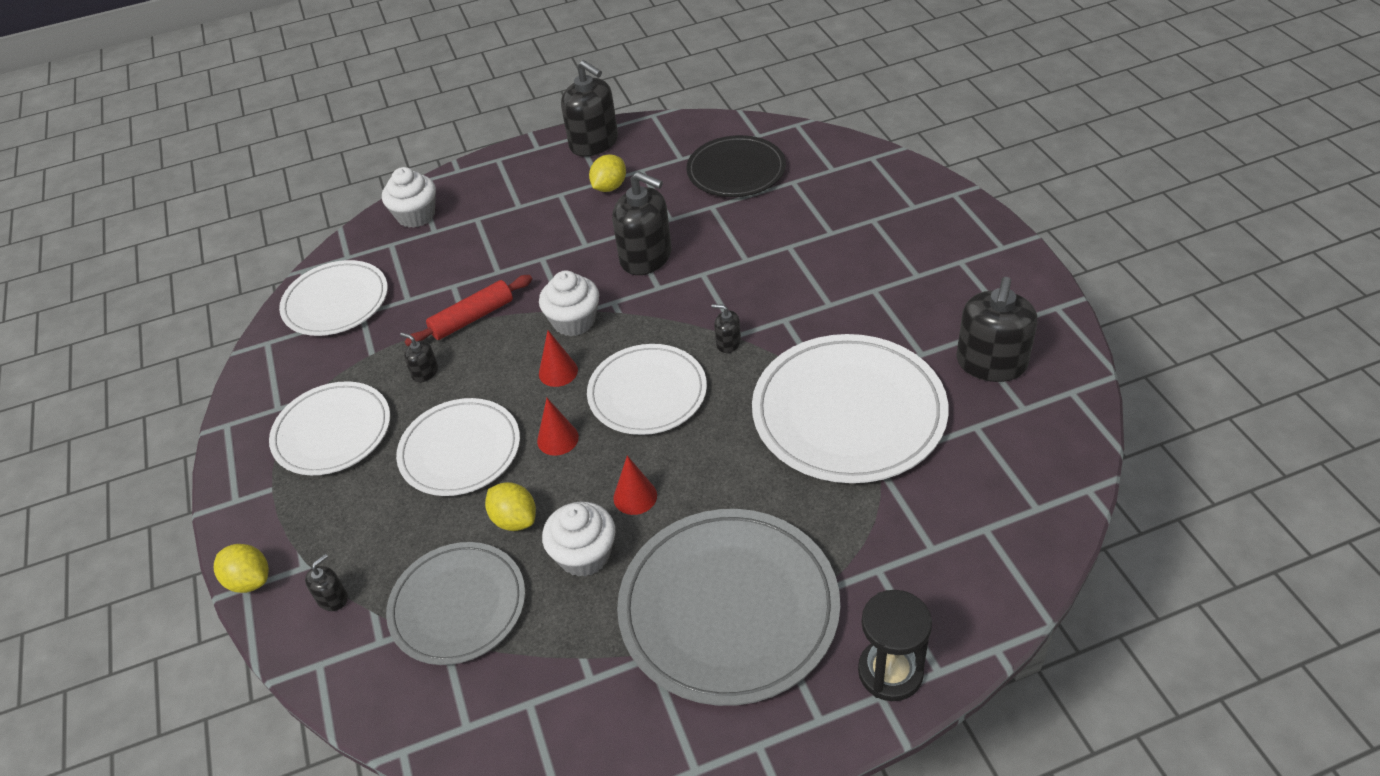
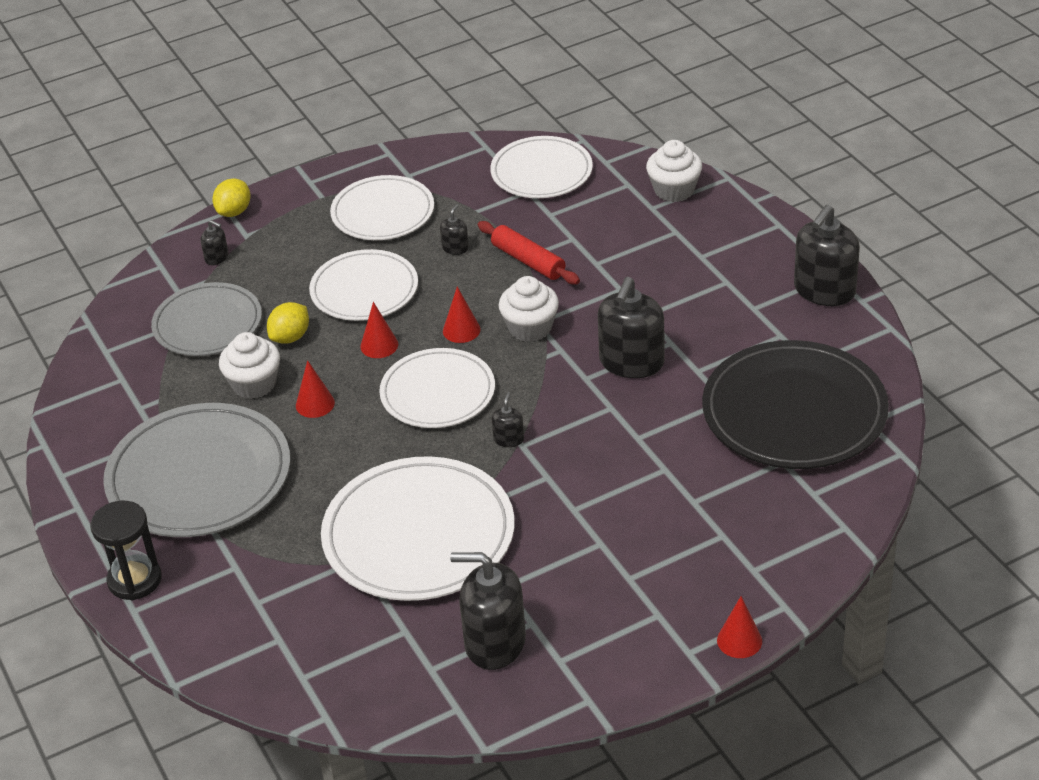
camera: 80 degrees right, 5 degrees down
(609, 187) = (745, 316): yellow lemon -> none
(736, 171) = (794, 411): black plate -> black plate, size x1.55
(989, 219) = (739, 640): none -> red cone

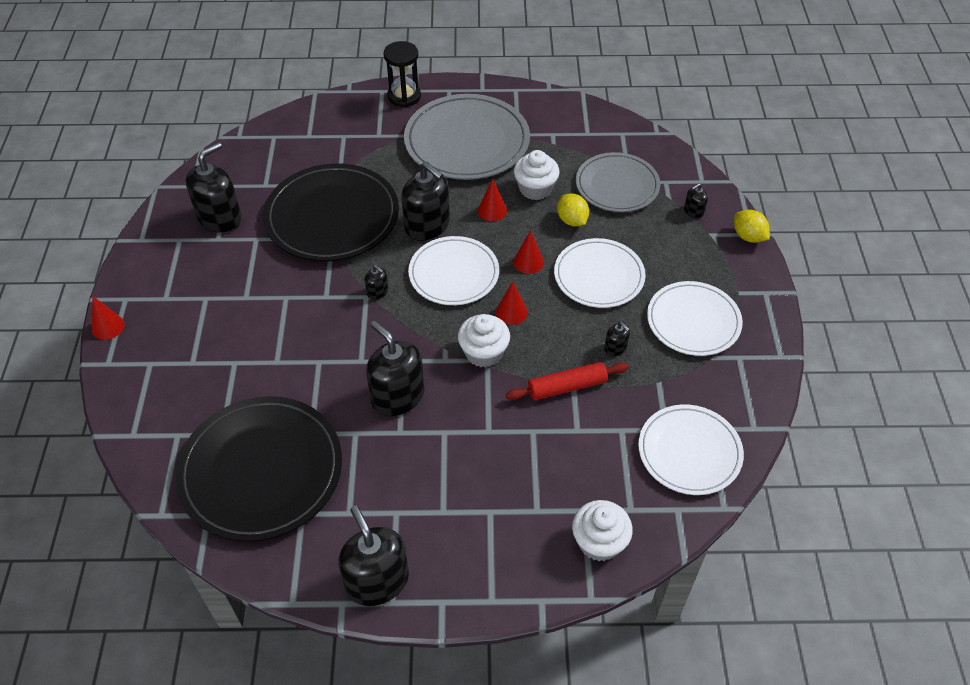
camera: 115 degrees right, 10 degrees up
(376, 446) = (427, 225): none -> black soap dispenser
(418, 535) = (332, 217): white plate -> black plate

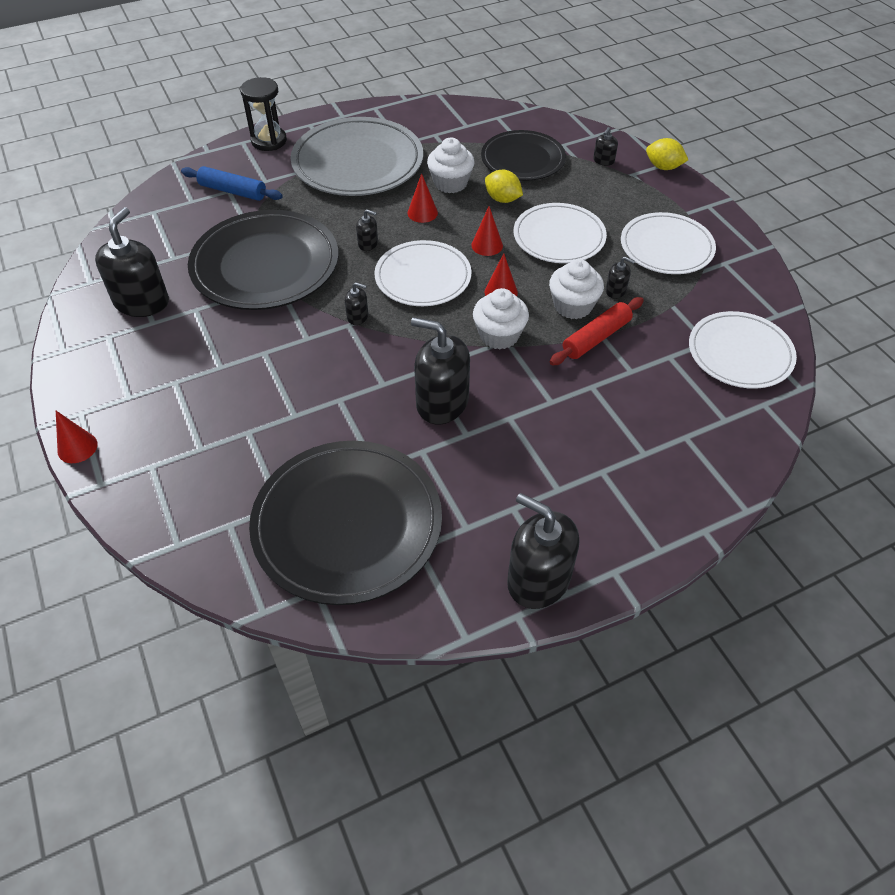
camera: 25 degrees left, 0 degrees up
(346, 137) = (233, 191): none -> blue rolling pin
(427, 225) = (368, 244): black soap dispenser -> black soap dispenser, size x0.45
(599, 542) = (718, 458): white cupcake -> white cupcake (573, 306)
(617, 185) = (523, 159): grey plate -> black plate

